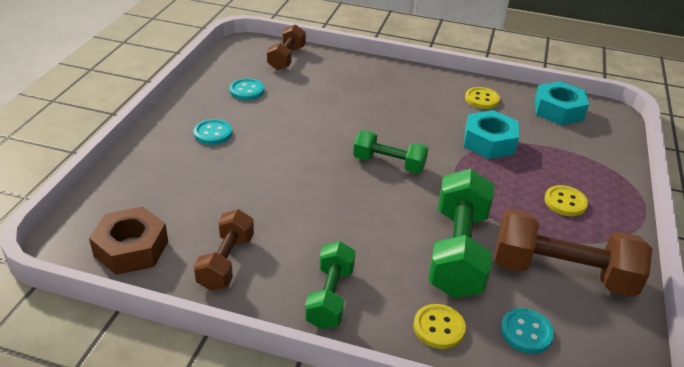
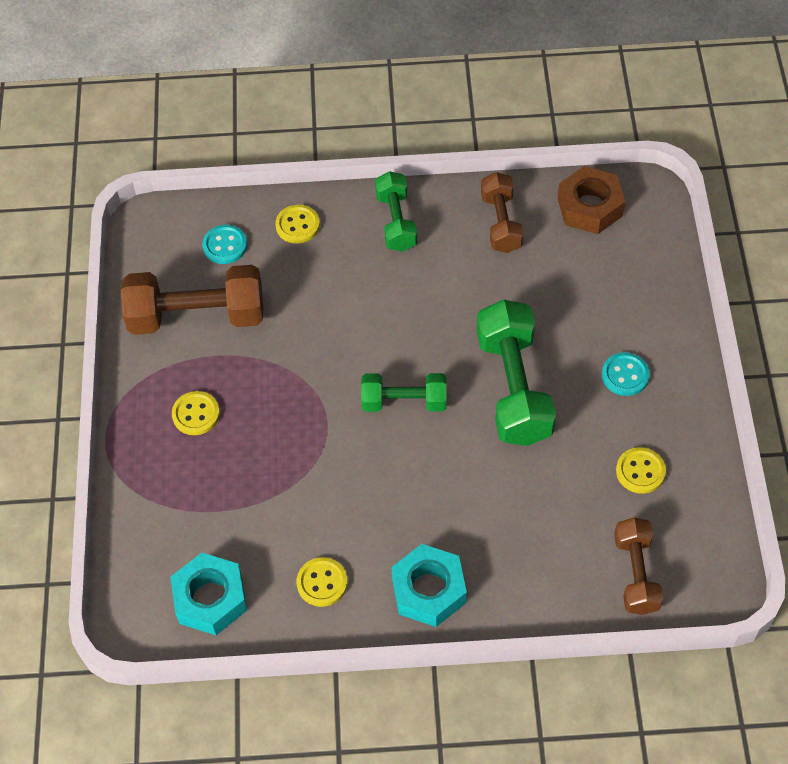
camera: 165 degrees right, 20 degrees up
(247, 91) = (640, 471): turquoise button -> yellow button
(457, 252) = (299, 306): green dumbbell -> green dumbbell (514, 388)
(489, 142) = (296, 488): turquoise nut -> turquoise nut (428, 590)

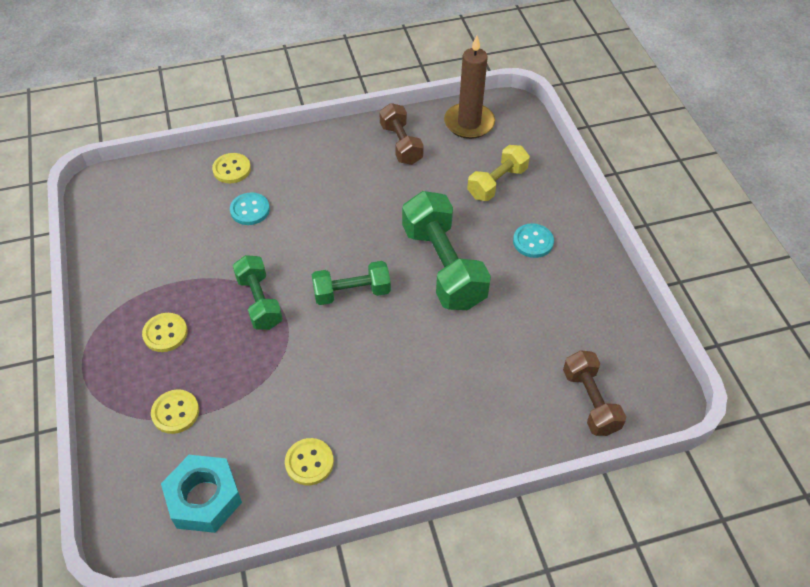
camera: 15 degrees left, 5 degrees down
(197, 316) = (154, 252): brown dumbbell -> none
(225, 245) = (171, 193): turquoise button -> turquoise button (250, 210)
(396, 221) = (314, 155): green dumbbell -> green dumbbell (259, 302)
(428, 590) = (410, 451): turquoise nut -> none
(590, 207) = (469, 123): brown nut -> brown candle
(603, 293) = (497, 183): none -> yellow dumbbell
(640, 471) = (568, 315): yellow button -> yellow button (175, 412)

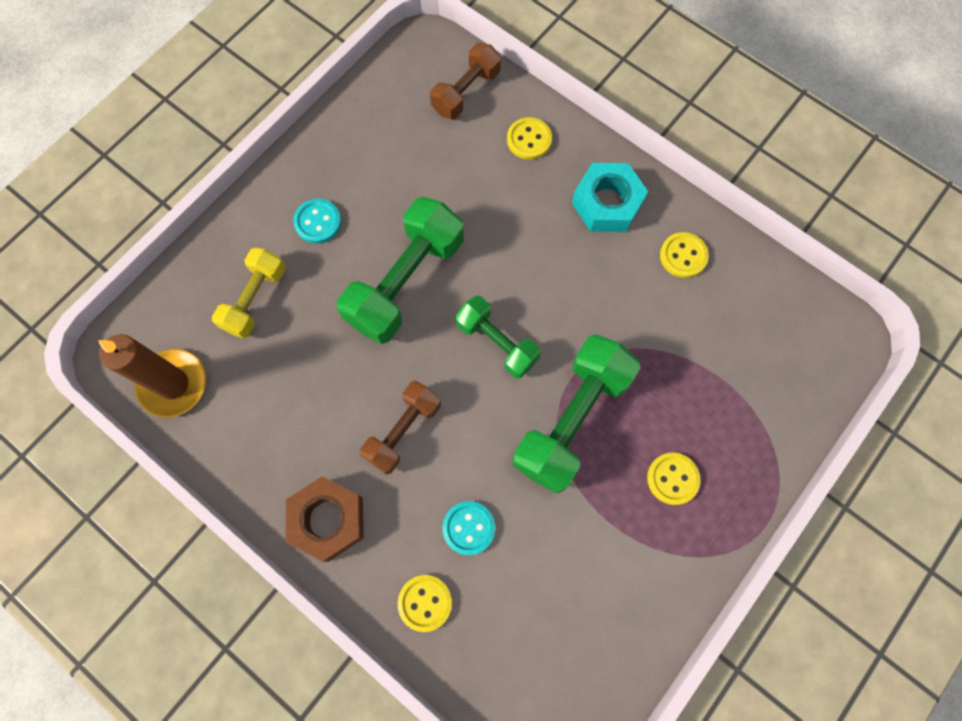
camera: 125 degrees left, 20 degrees up
(175, 412) = (733, 397): yellow button -> yellow button (529, 140)
(204, 498) = (775, 311): turquoise nut -> turquoise nut (607, 203)
(259, 302) = (571, 419): green dumbbell -> green dumbbell, size x1.66
(320, 151) = (328, 520): none -> brown nut
(401, 144) = (257, 436): brown dumbbell -> brown dumbbell (403, 431)
(497, 183) = (255, 299): yellow dumbbell -> yellow dumbbell turned 75 degrees counterclockwise

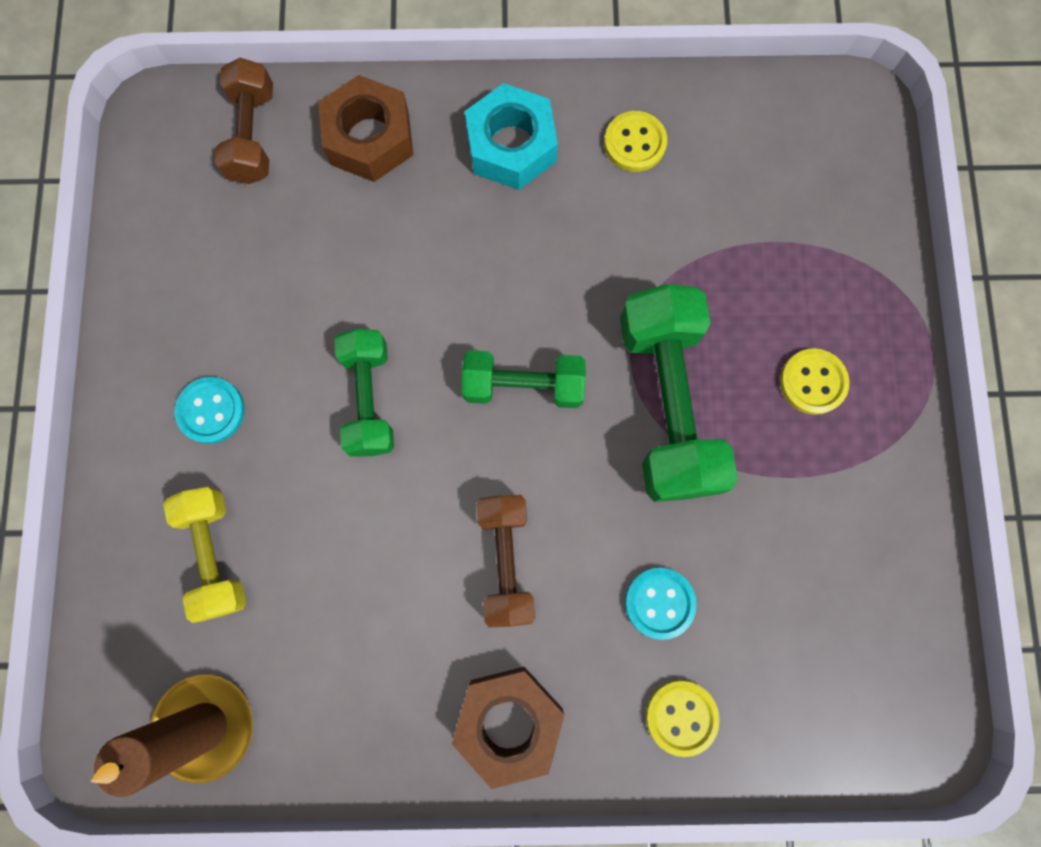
camera: 40 degrees left, 5 degrees up
(405, 282) = (369, 399): green dumbbell -> green dumbbell, size x0.60
(529, 140) = (369, 138): yellow button -> brown nut

